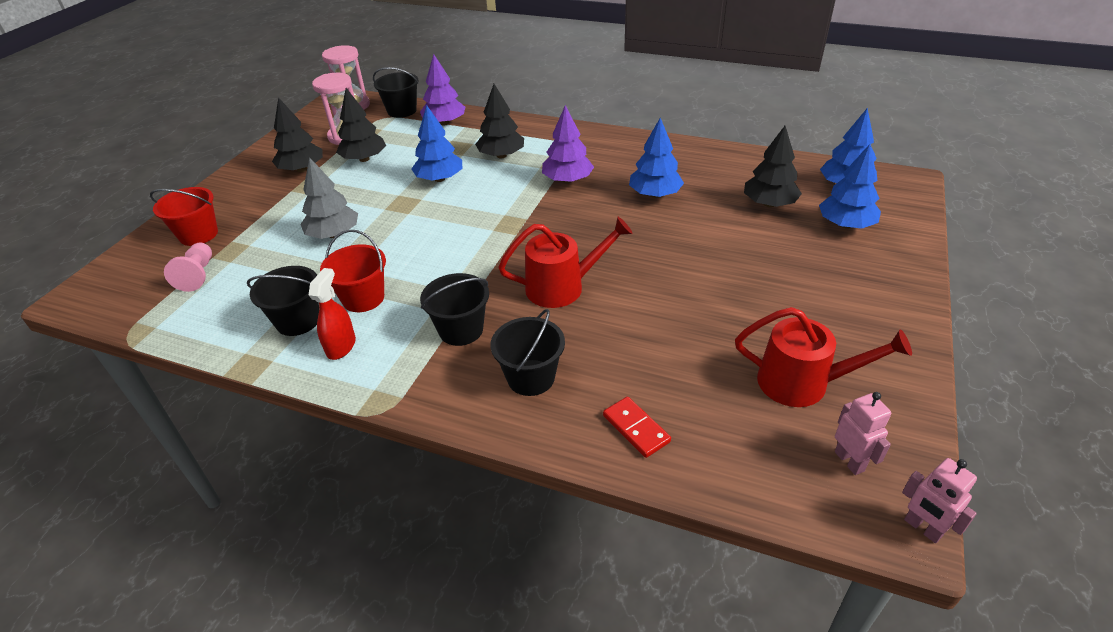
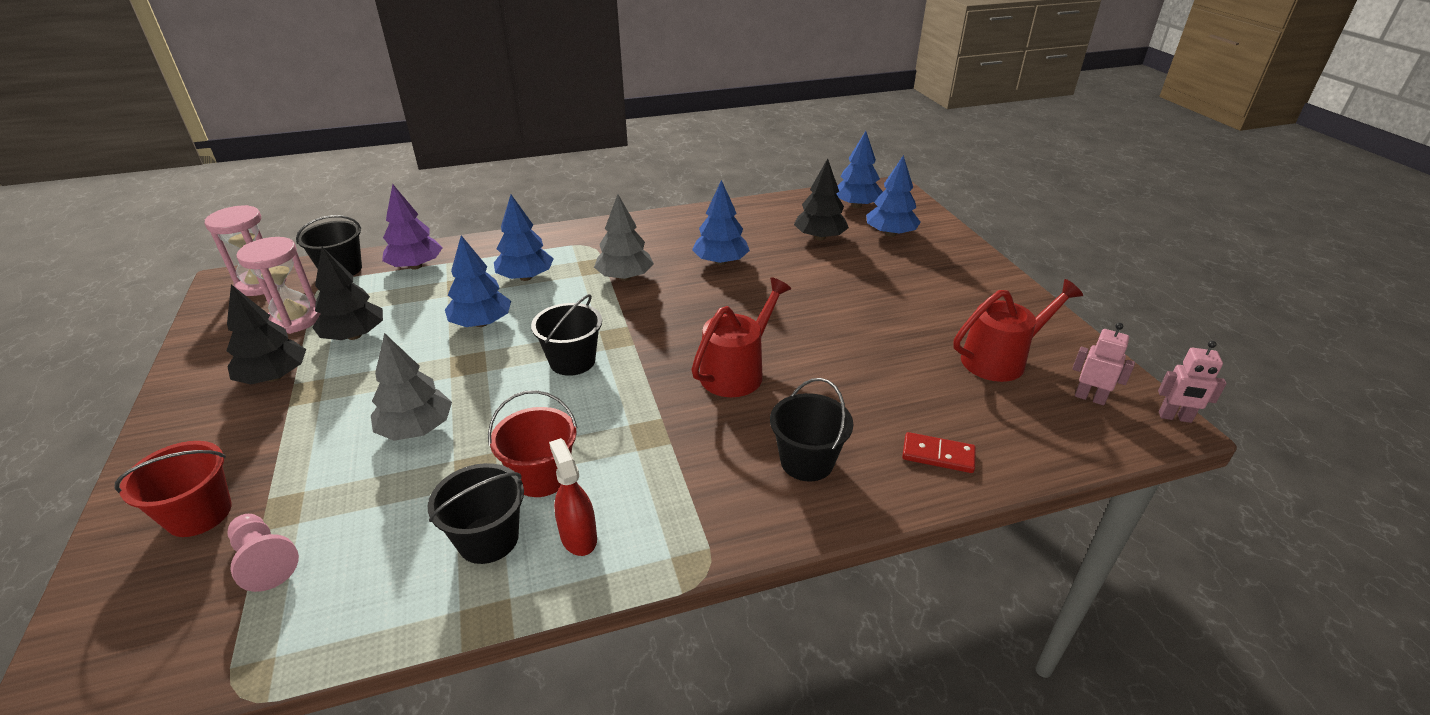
camera: 40 degrees left, 5 degrees down
(461, 330) = (689, 454): black bucket -> black bucket (572, 361)
(501, 155) = (525, 277): black tree -> blue tree
(567, 180) = (624, 277): purple tree -> grey tree

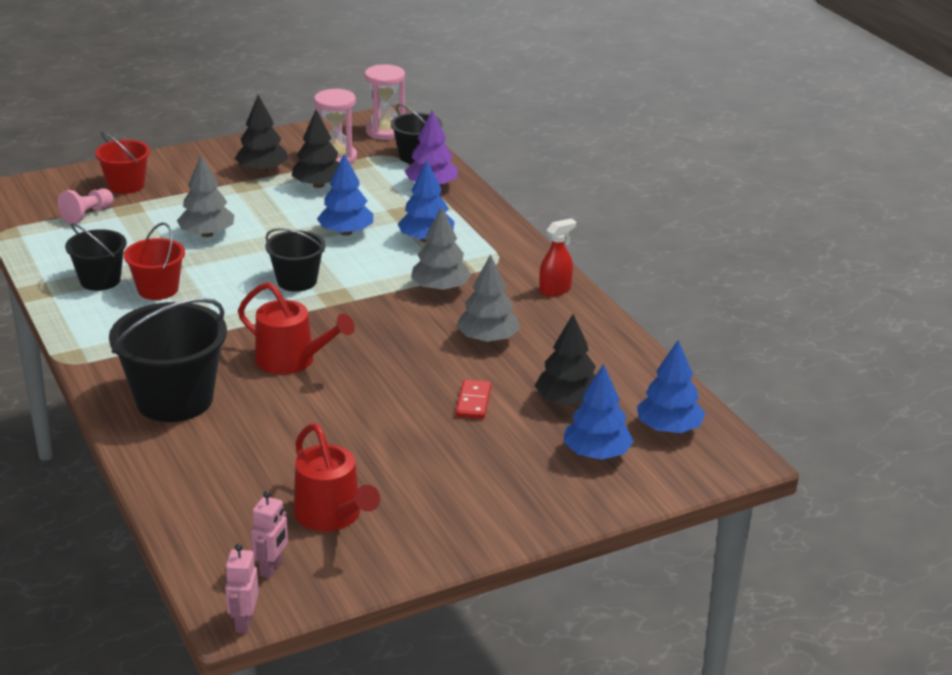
camera: 80 degrees right, 5 degrees down
(578, 537) = (100, 311): red spray bottle -> red spray bottle (555, 290)
(720, 262) = (488, 339): blue tree -> grey tree
(806, 461) = (174, 400): black bucket -> black bucket, size x1.71
(938, 455) = (183, 466): red domino -> red domino (473, 402)

